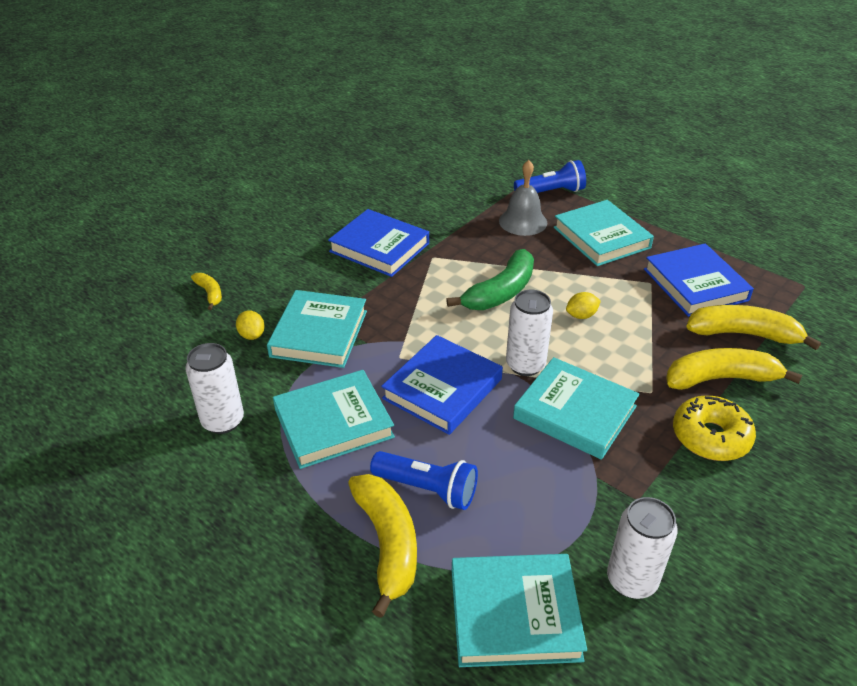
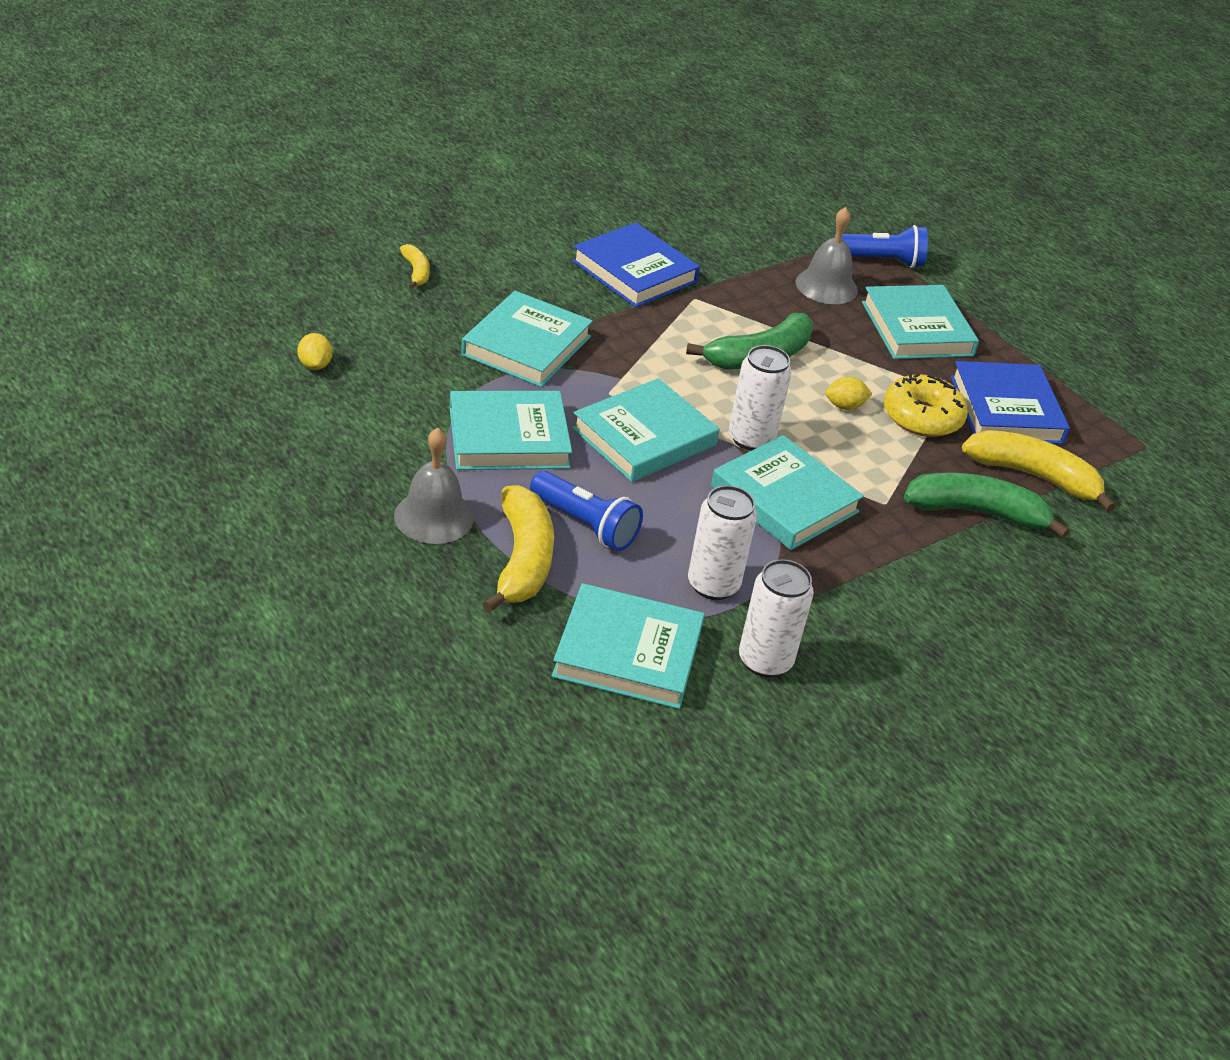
camera: 10 degrees right, 0 degrees up
(223, 421) = (389, 404): white can -> white can (713, 585)
(252, 335) = (450, 328): yellow lemon -> yellow lemon (315, 365)
(295, 523) = (434, 516): none -> grey bell
(442, 389) = (644, 437): blue book -> turquoise book
(710, 437) = (928, 563): yellow donut -> yellow donut (922, 417)
(721, 378) = (976, 512): yellow banana -> green banana

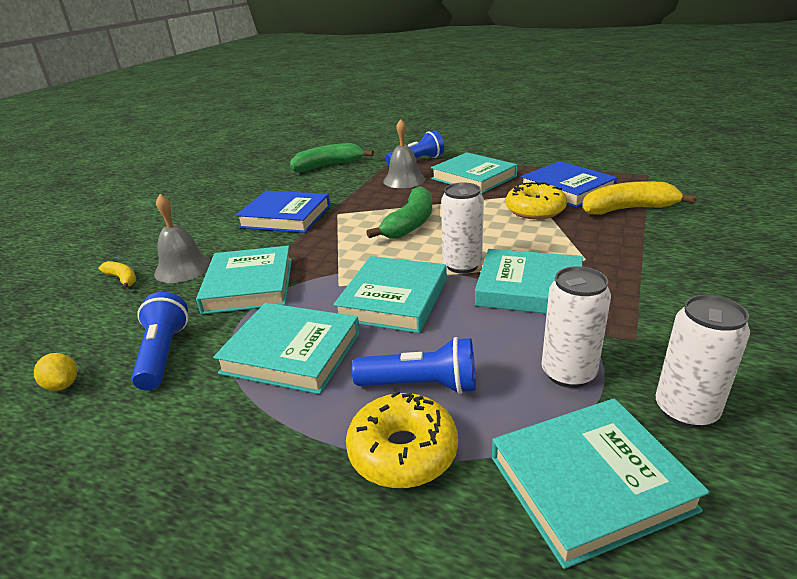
camera: 25 degrees left, 10 degrees down
(406, 379) = (163, 354): none -> blue flashlight
(434, 516) = (281, 461): grey bell -> grey bell (183, 268)
(508, 438) = (292, 352): turquoise book -> turquoise book turned 60 degrees clockwise
(522, 560) = (403, 451): yellow banana -> yellow donut
(844, 406) = (489, 224): yellow lemon -> none
(976, 512) = (634, 239): green banana -> green banana (328, 166)

